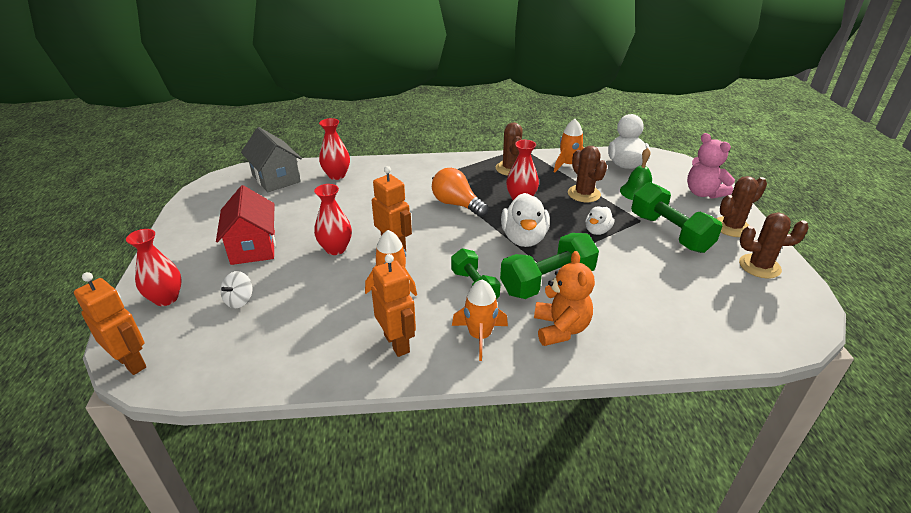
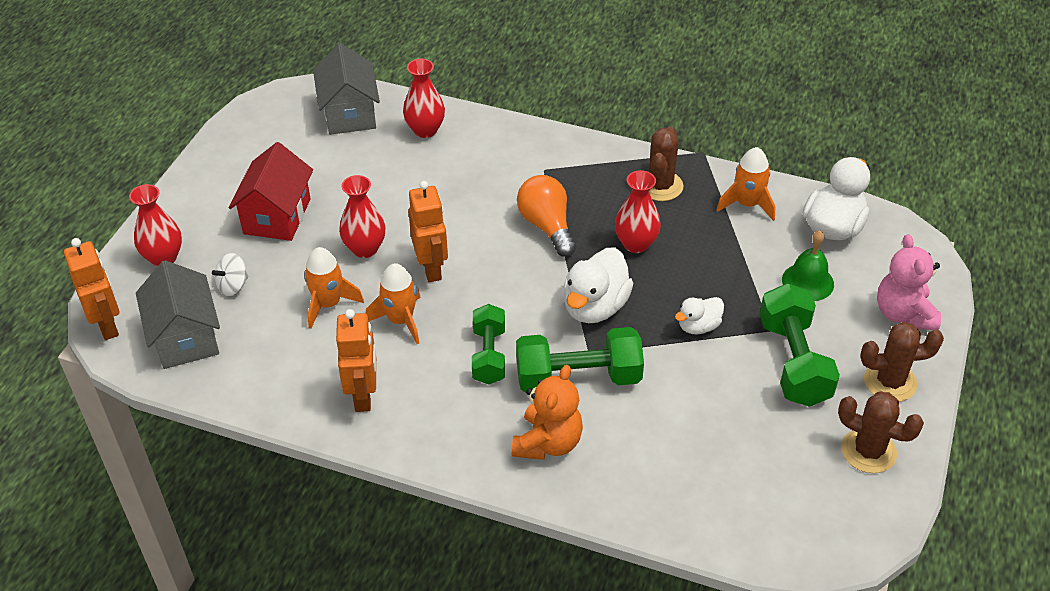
camera: 25 degrees right, 10 degrees up
(214, 349) = (185, 337): none -> grey house
(480, 336) = (454, 419): orange rocket -> orange rocket (328, 304)
(584, 194) = (729, 261): brown cactus -> none

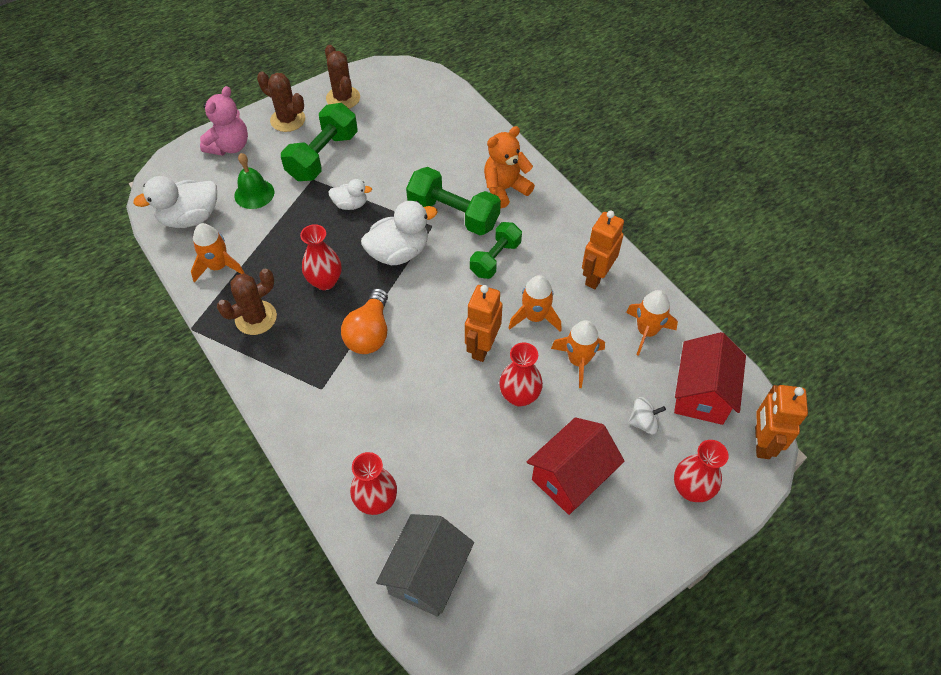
camera: 145 degrees left, 10 degrees up
(185, 337) = (701, 394): grey house -> red house
(273, 367) = (646, 332): none -> orange rocket

